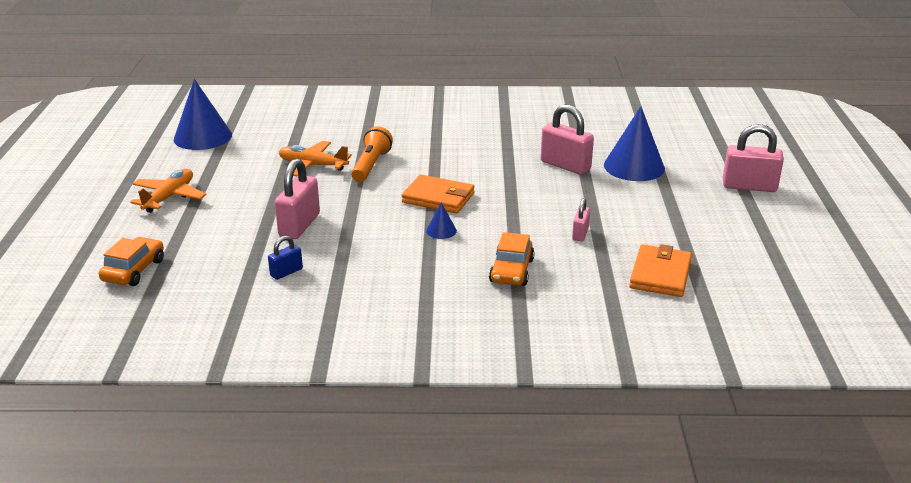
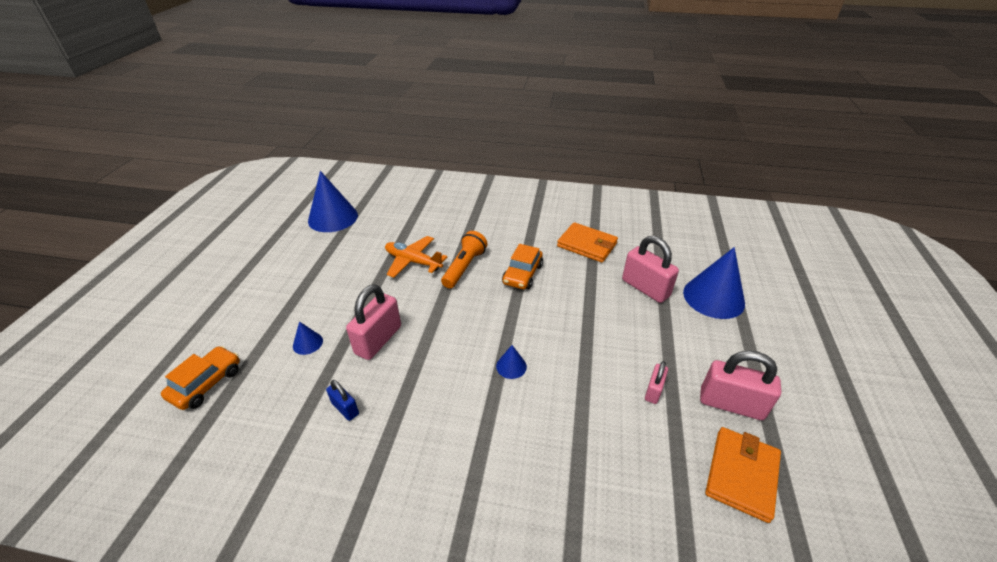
camera: 10 degrees right, 10 degrees up
(169, 197) = (278, 287): orange plane -> none
(225, 234) = (307, 343): none -> blue cone
(286, 272) = (345, 408): blue padlock -> blue padlock turned 75 degrees clockwise
(438, 198) = (517, 318): orange wallet -> orange wallet (587, 245)
(511, 271) = (574, 442): orange car -> orange car (522, 274)
(749, 186) = (836, 341): pink padlock -> pink padlock (731, 404)

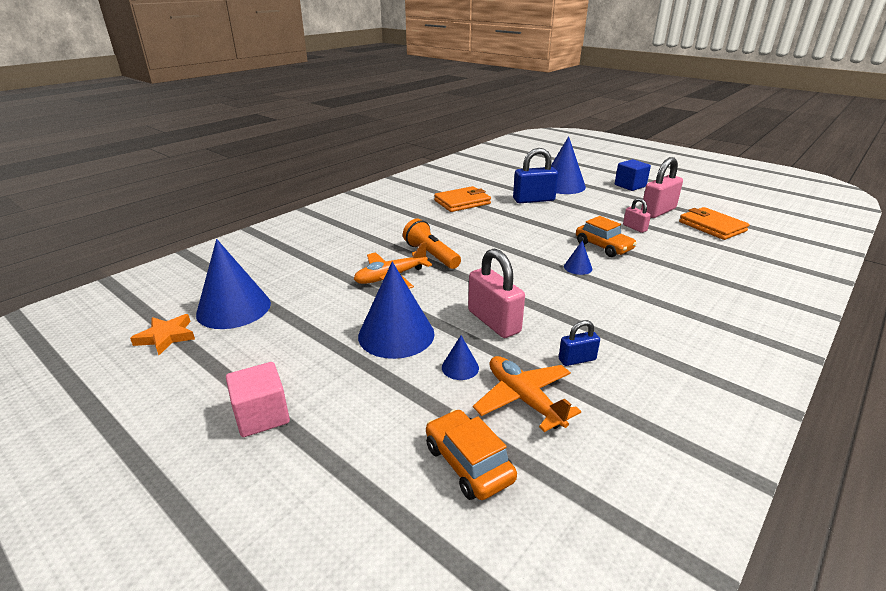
camera: 60 degrees left, 10 degrees down
(231, 280) = (262, 416): none -> pink cube
(281, 390) = (524, 399): none -> orange plane
(292, 211) = (166, 337): none -> orange star
(335, 296) = (396, 334): none -> blue cone
(522, 274) = (470, 234): orange car -> orange car (603, 246)
(645, 288) = (533, 200): pink padlock -> blue padlock
(791, 357) = (630, 186): none -> blue cube

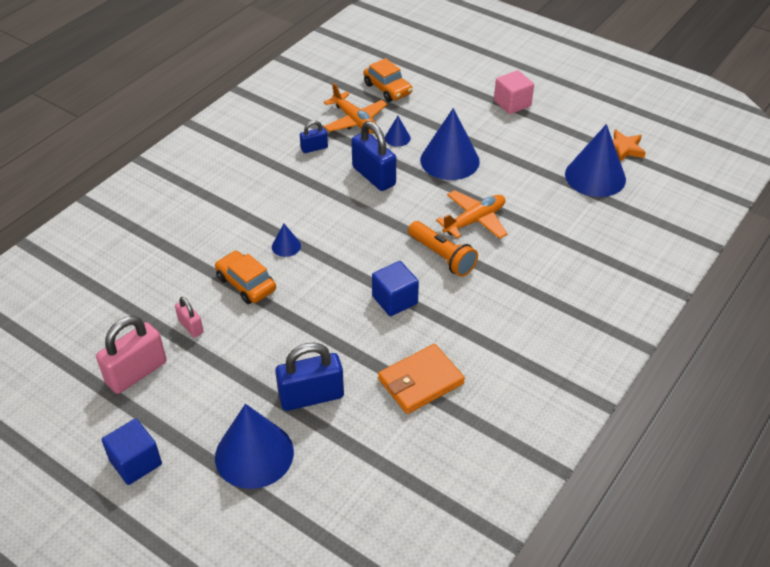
camera: 175 degrees right, 15 degrees up
(476, 234) = (395, 300): none -> blue cube
(494, 321) = (374, 176): pink padlock -> blue padlock
(712, 226) = (86, 337): orange wallet -> none

